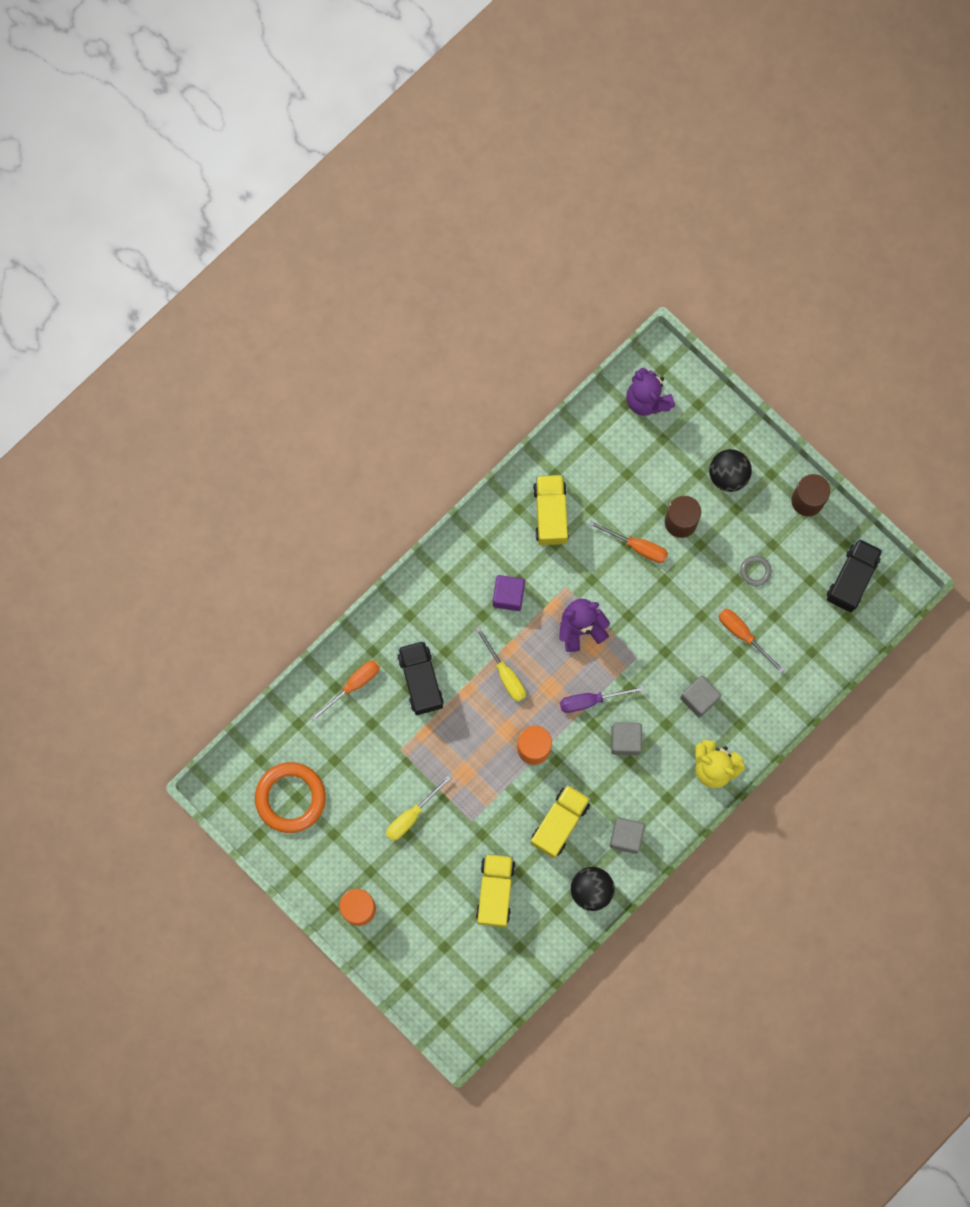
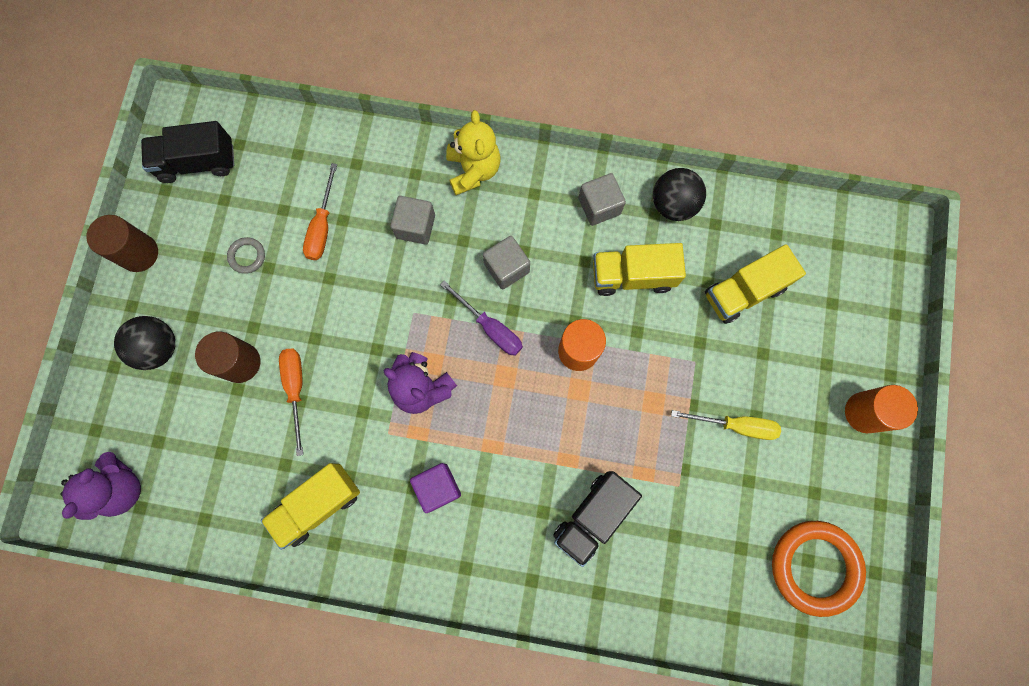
camera: 125 degrees left, 0 degrees up
(353, 685) = (649, 587): orange screwdriver -> none
(505, 674) = (523, 432): yellow screwdriver -> none

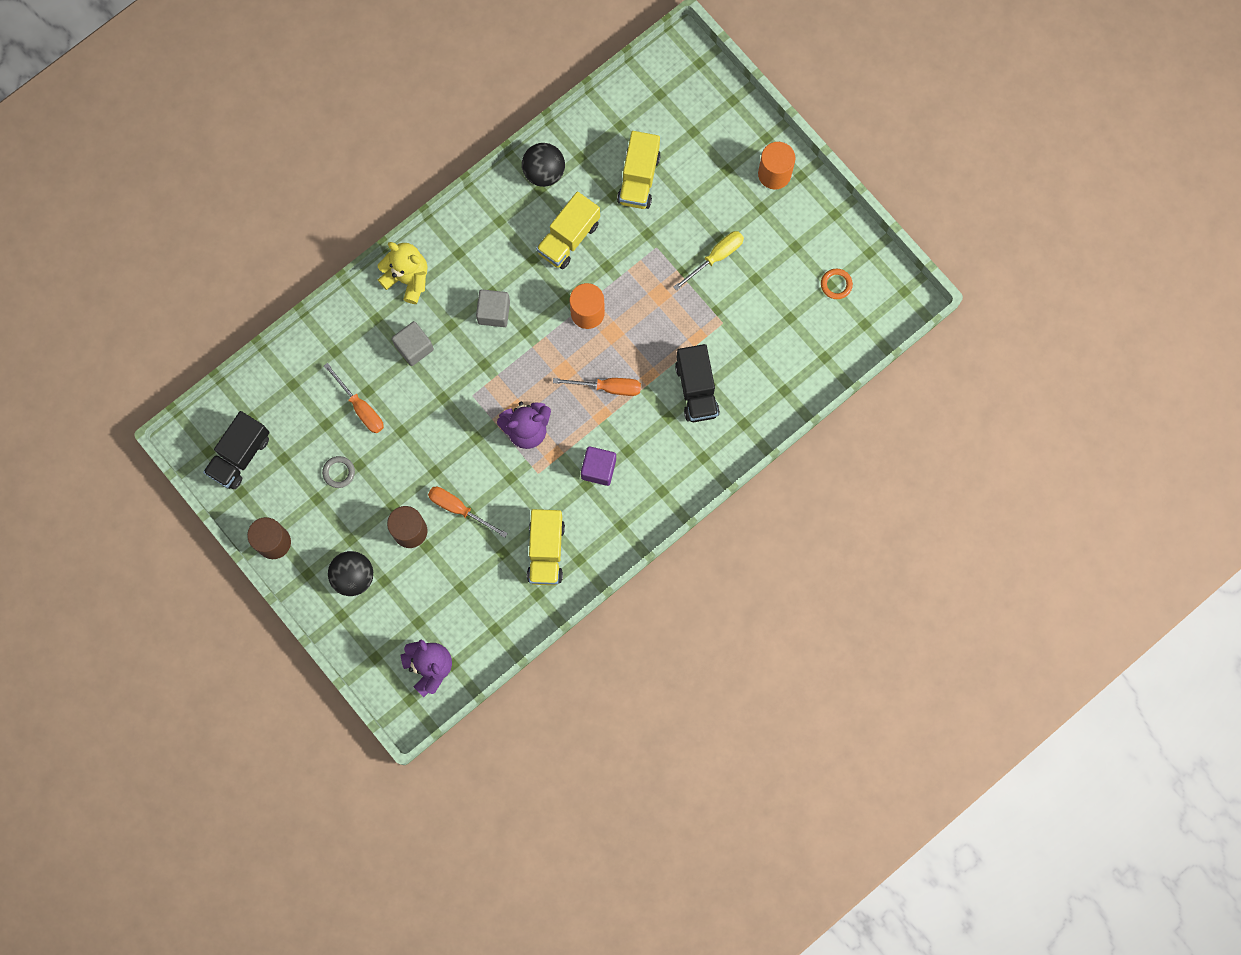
camera: 50 degrees left, 0 degrees up
(490, 328) = (524, 355): purple screwdriver -> none
(524, 430) = (608, 387): none -> orange screwdriver
(599, 206) = (504, 219): grey cube -> none
(814, 567) = (836, 284): orange ring -> orange ring, size x0.45

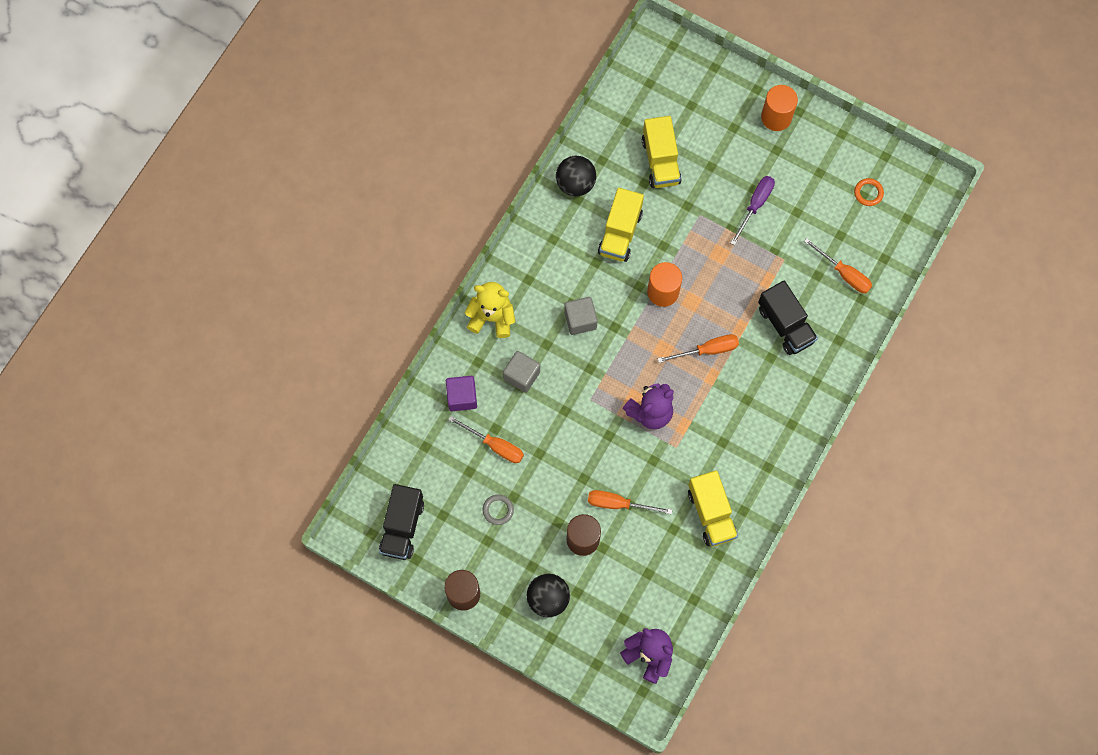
camera: 20 degrees left, 5 degrees down
(598, 469) = (728, 424): purple cube -> purple cube (462, 397)
(716, 257) = (755, 205): yellow screwdriver -> purple screwdriver
(777, 358) = (844, 273): none -> orange screwdriver

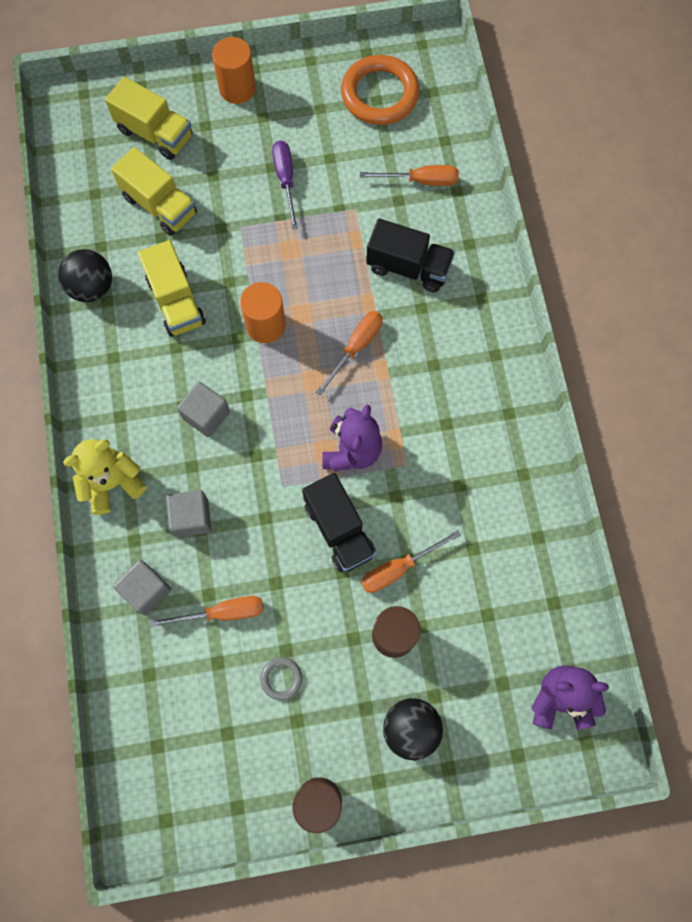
camera: 40 degrees left, 0 degrees up
(402, 527) = (193, 784): black truck -> black truck (339, 530)
(462, 397) = (146, 590): purple cube -> grey cube
(711, 513) = (496, 502): yellow truck -> yellow truck (155, 133)
(868, 193) = (379, 94): orange ring -> orange ring, size x2.24

